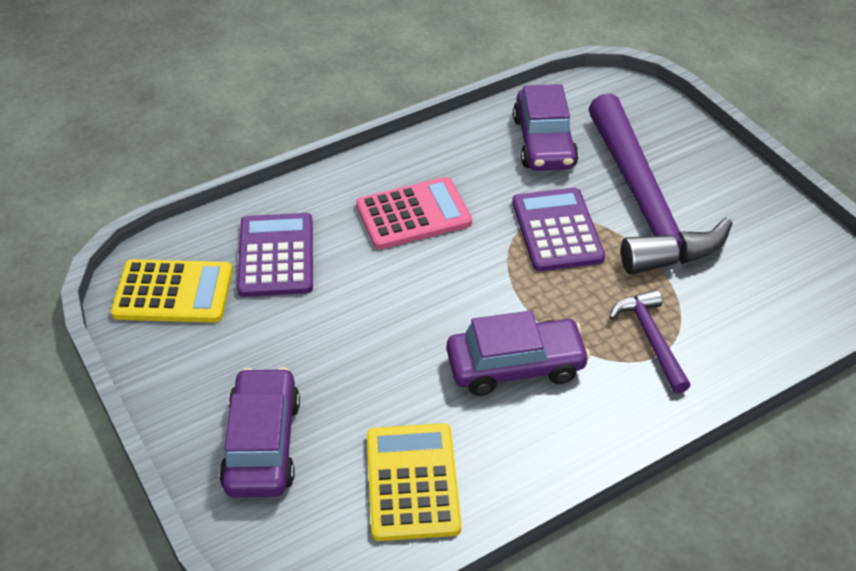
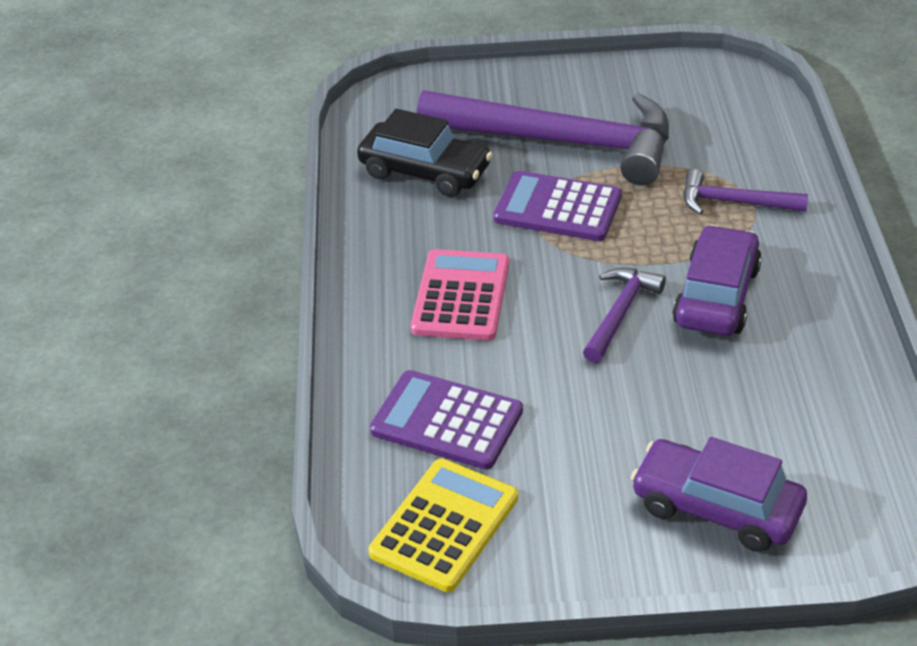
camera: 60 degrees left, 5 degrees down
(412, 482) = (821, 411): yellow calculator -> none
(453, 311) = (620, 313): none -> purple hammer
(544, 142) = (425, 171): purple car -> black car

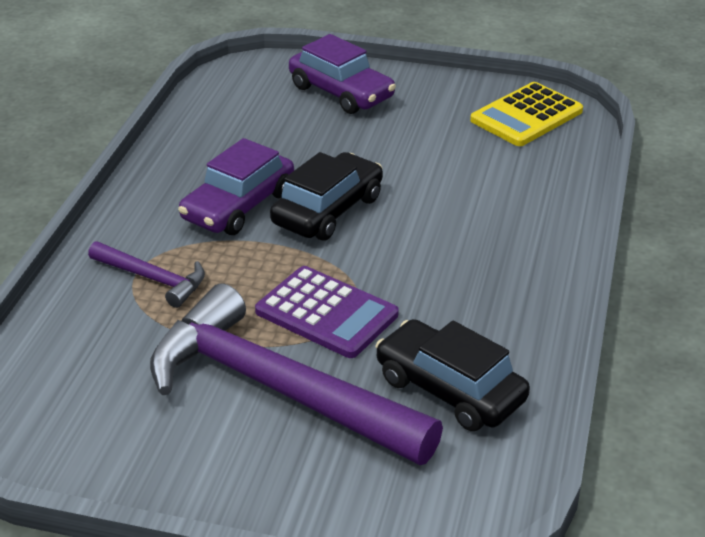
camera: 165 degrees left, 5 degrees down
(446, 421) = (505, 168): purple calculator -> none
(460, 296) = (460, 252): pink calculator -> none
(620, 313) = (327, 210): purple hammer -> black car

